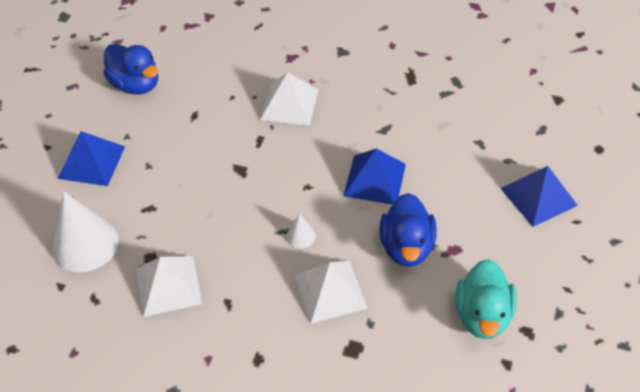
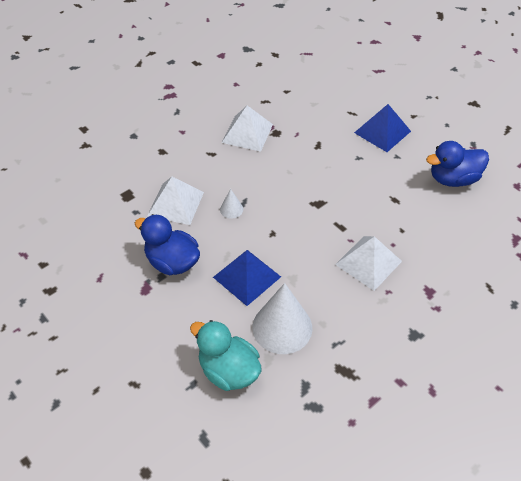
camera: 120 degrees right, 0 degrees up
(85, 244) = (310, 109): white cone -> white cone (282, 327)
(482, 315) = (84, 272): turquoise duck -> turquoise duck (228, 370)
(538, 196) = (140, 379): blue pyramid -> none

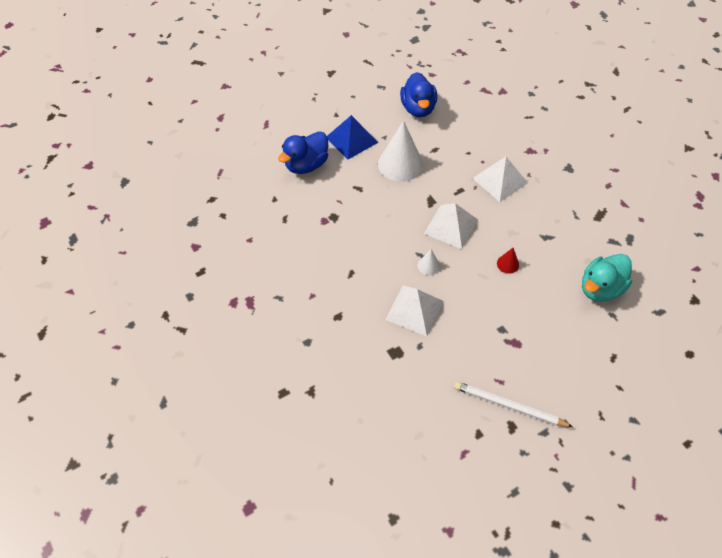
camera: 80 degrees left, 5 degrees up
(72, 287) = (509, 406): none -> white pencil
(172, 262) = (486, 319): blue duck -> blue duck (306, 165)
(247, 133) = (328, 239): white pyramid -> white pyramid (451, 226)
(247, 276) = (507, 264): blue pyramid -> red cone
(282, 327) = (560, 247): white cone -> white cone (400, 164)

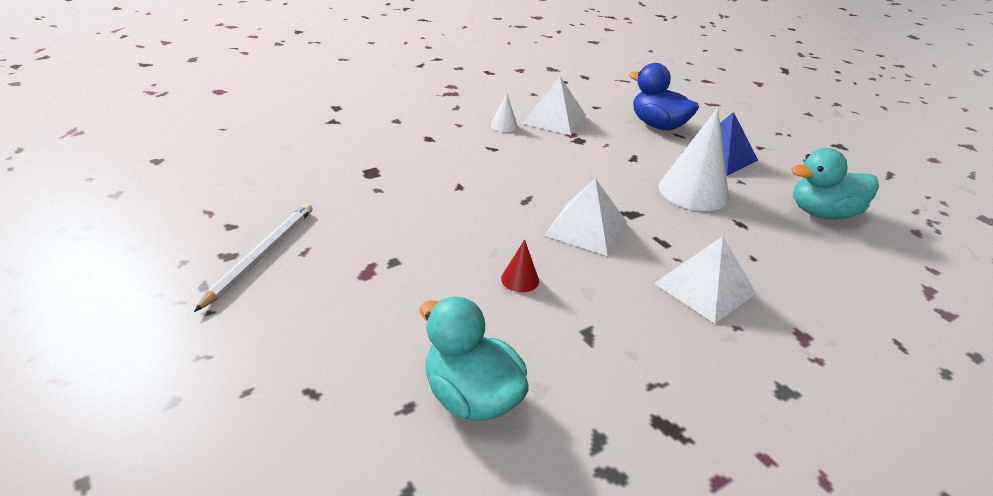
camera: 85 degrees right, 20 degrees down
(414, 310) = (434, 188): white pyramid -> white pyramid (554, 119)
(418, 108) = (822, 213): blue duck -> turquoise duck
(428, 265) = (509, 204): white cone -> white cone (504, 125)

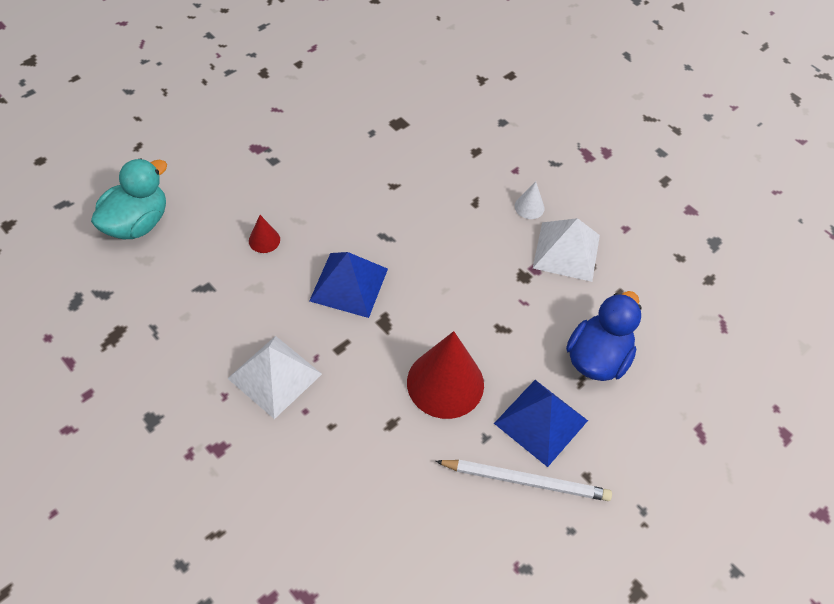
camera: 80 degrees right, 20 degrees up
(261, 256) = (266, 88): white pencil -> white pencil (526, 481)
(586, 228) = (349, 284): white pyramid -> blue pyramid
(693, 191) = (445, 383): white cone -> red cone
(822, 213) = (437, 518): turquoise duck -> none

